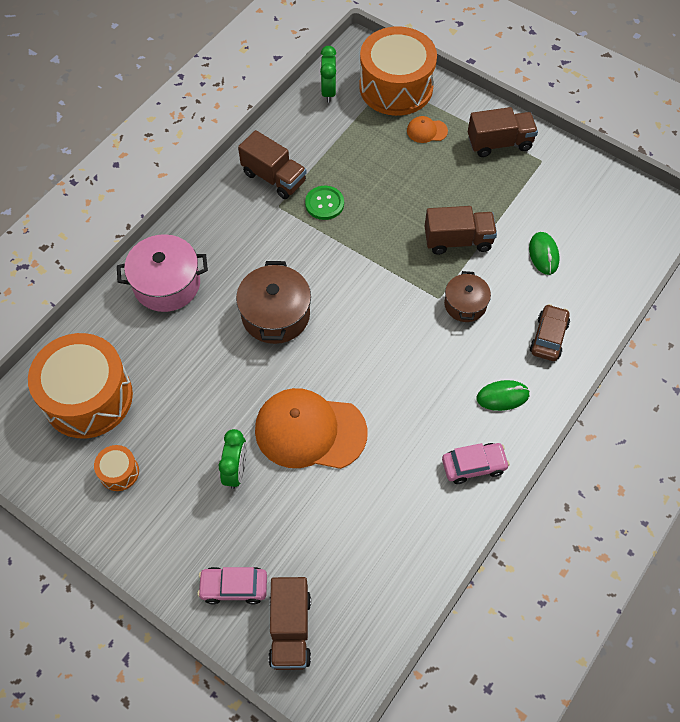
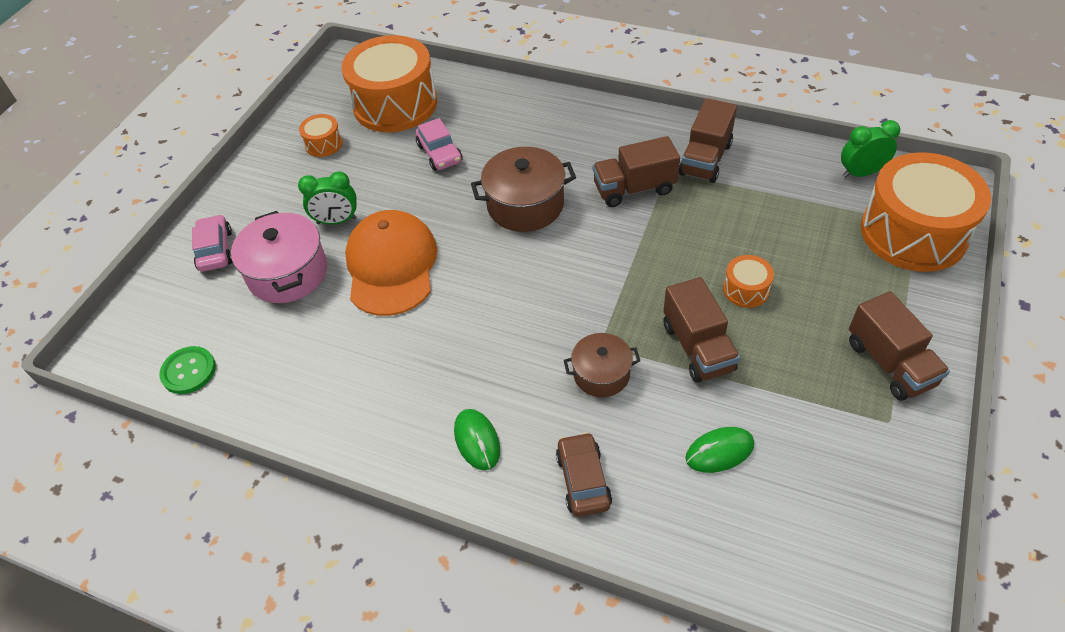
camera: 80 degrees right, 10 degrees down
(167, 284) = (534, 118): pink pot -> pink pot (288, 273)
(290, 629) = (173, 302): brown truck -> brown truck (634, 189)
(324, 203) = (691, 209): green button -> green button (188, 371)
(415, 196) = (746, 289): none -> orange drum
(426, 131) = (860, 279): orange cap -> none
(473, 466) = (374, 426): pink car -> pink car (440, 153)
(548, 337) = (583, 480): brown car -> brown car turned 105 degrees counterclockwise

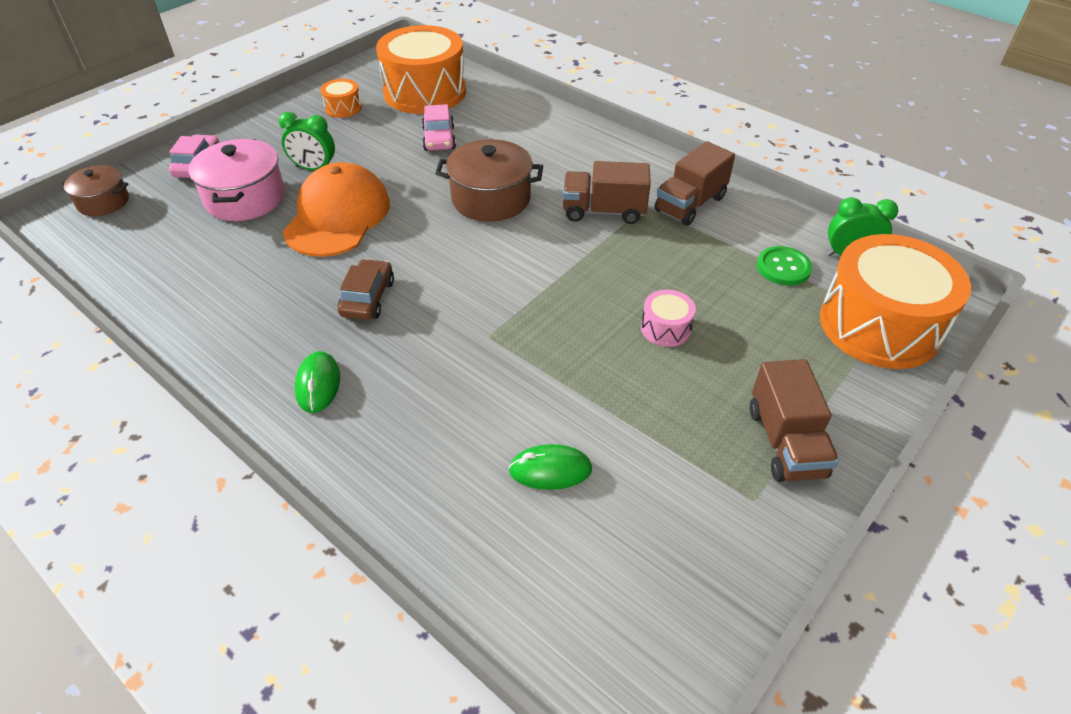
camera: 15 degrees right, 5 degrees down
(188, 371) = (111, 252): green button -> green button (783, 267)
(583, 480) = (396, 452): brown car -> brown car (368, 298)
(601, 374) = (473, 362): brown pot -> brown pot (103, 202)
(698, 347) = (585, 366): brown truck -> none
(746, 289) = (665, 328): orange drum -> pink drum

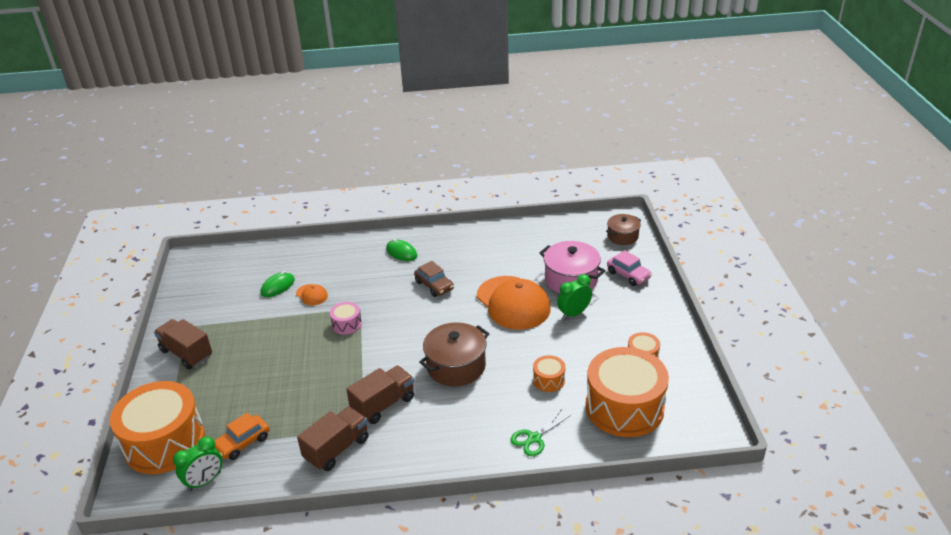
camera: 135 degrees right, 10 degrees down
(439, 139) = (548, 380): pink car -> orange drum
(520, 115) = (534, 438): none -> green scissors
(521, 409) = (312, 295): none -> orange cap
(665, 328) = (281, 364): pink drum -> pink drum (346, 324)
(690, 204) = (337, 449): brown truck -> brown truck turned 45 degrees clockwise
(783, 267) = (242, 443): green button -> orange car

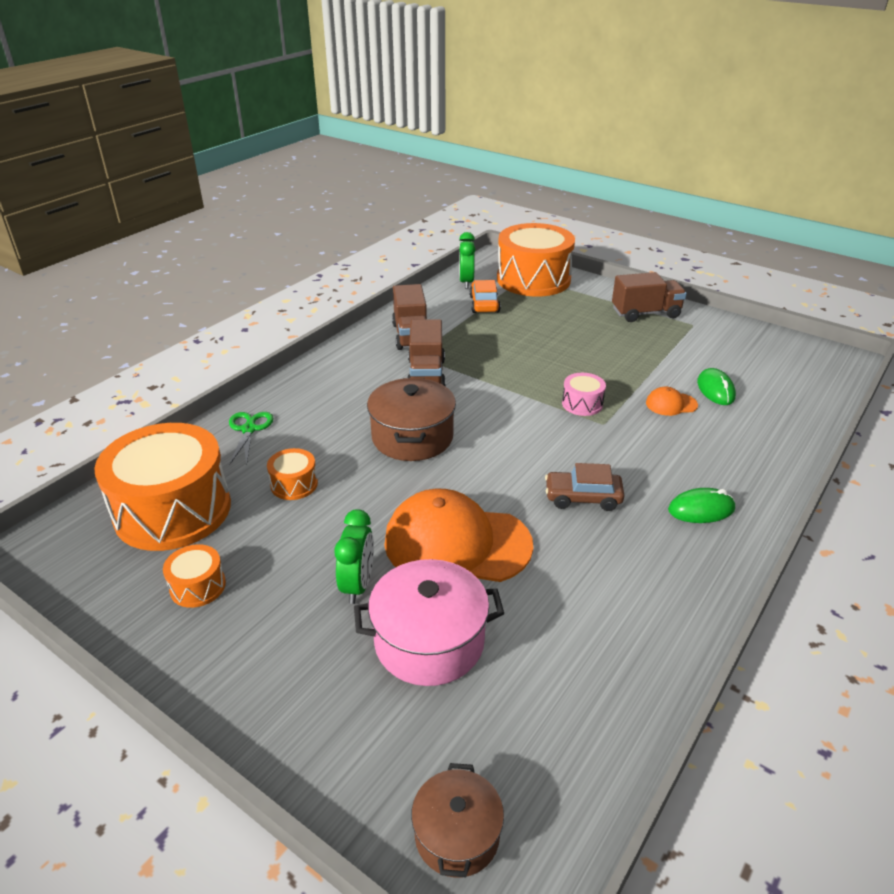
camera: 130 degrees right, 0 degrees up
(628, 275) = (347, 727): pink car -> none

